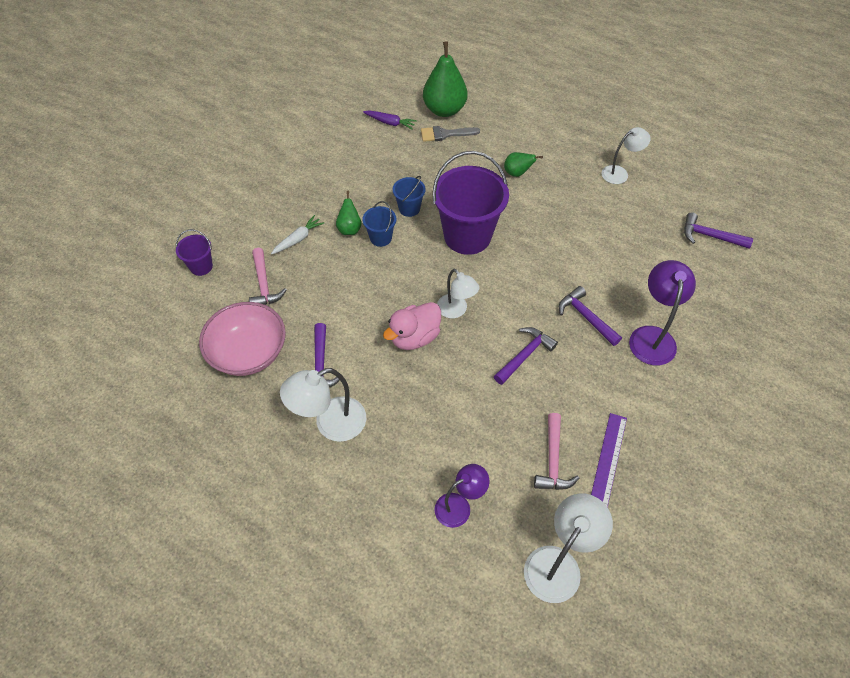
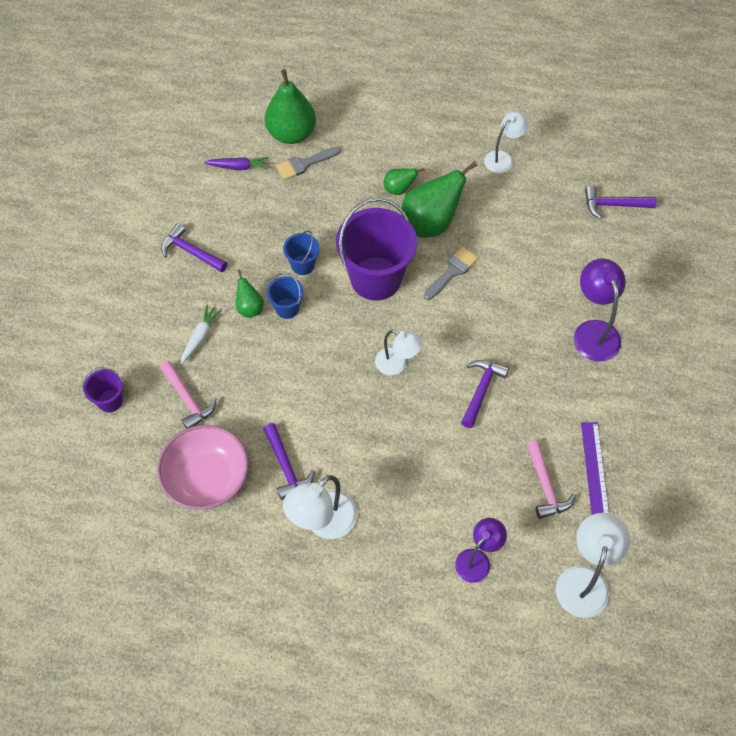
camera: 20 degrees left, 5 degrees up
(414, 337) = (367, 406): pink duck -> none
(534, 206) = (430, 223): none -> green pear
(537, 249) = (452, 272): none -> grey brush
(586, 317) = (525, 331): purple hammer -> purple hammer (191, 252)

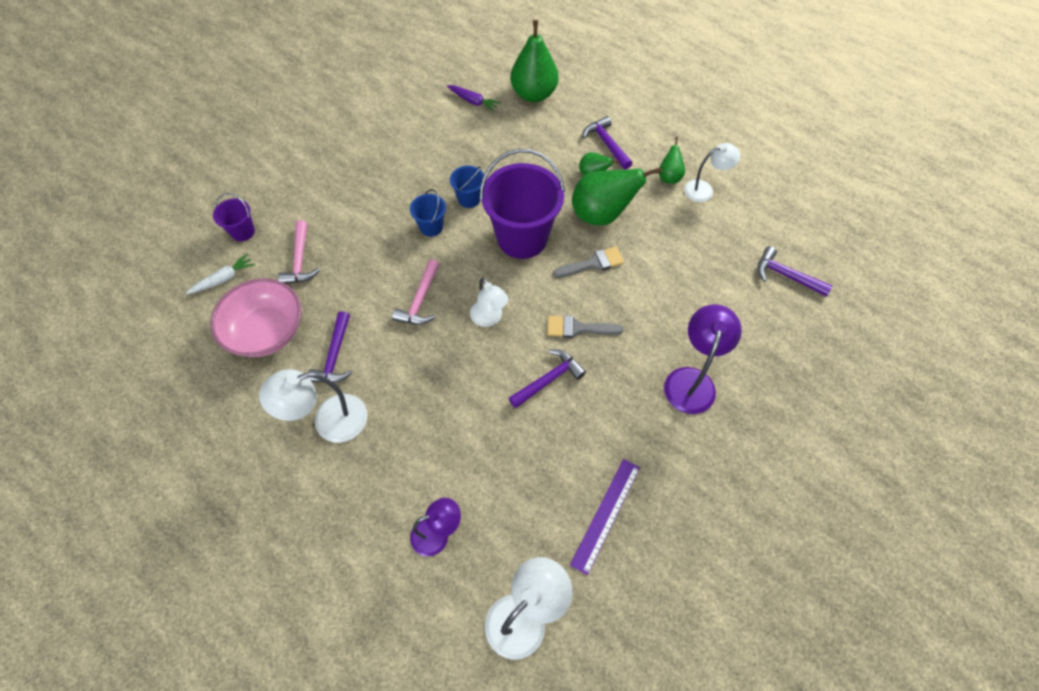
camera: 30 degrees right, 0 degrees up
(191, 252) = (389, 148): purple hammer -> purple hammer (606, 143)
(200, 336) = (347, 216): white carrot -> white carrot (224, 279)
(250, 308) = (402, 212): green pear -> green pear (669, 177)
(304, 164) = (528, 121): grey brush -> grey brush (578, 328)
(545, 486) = (548, 501): pink hammer -> pink hammer (420, 301)

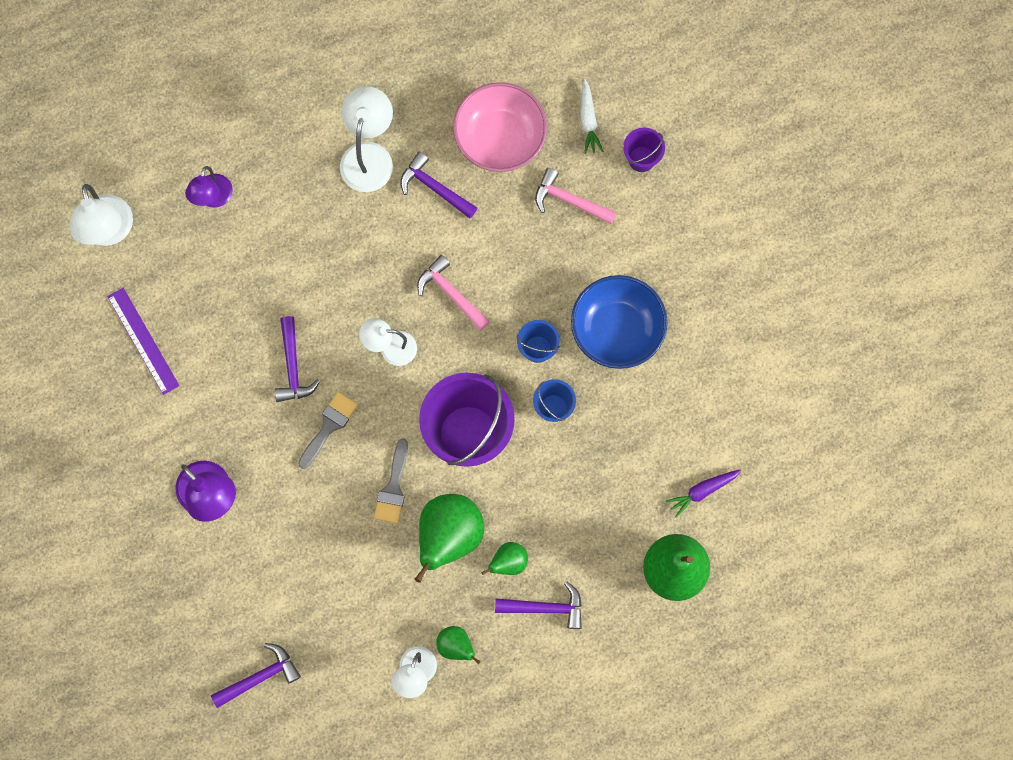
camera: 120 degrees right, 15 degrees up
(388, 189) = (617, 330): none -> blue bowl

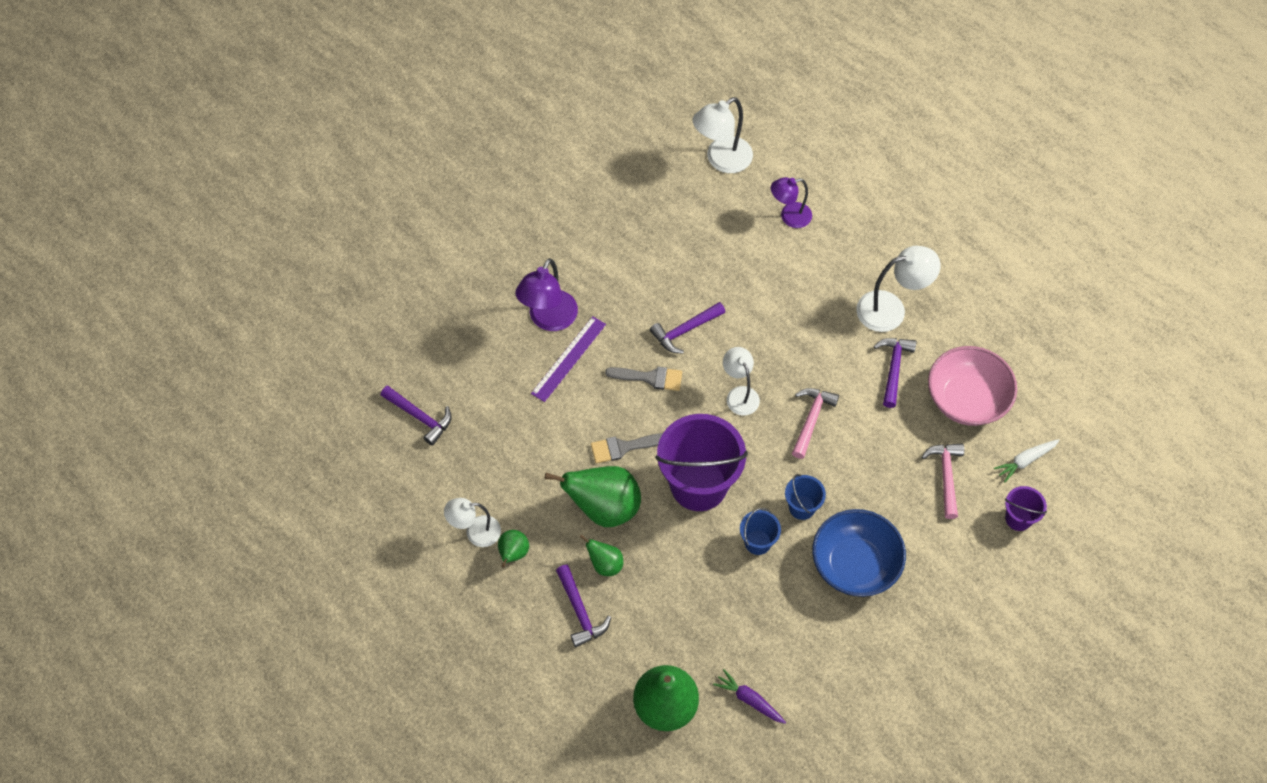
camera: 65 degrees right, 15 degrees down
(143, 341) = (649, 219): purple ruler -> purple ruler (568, 358)

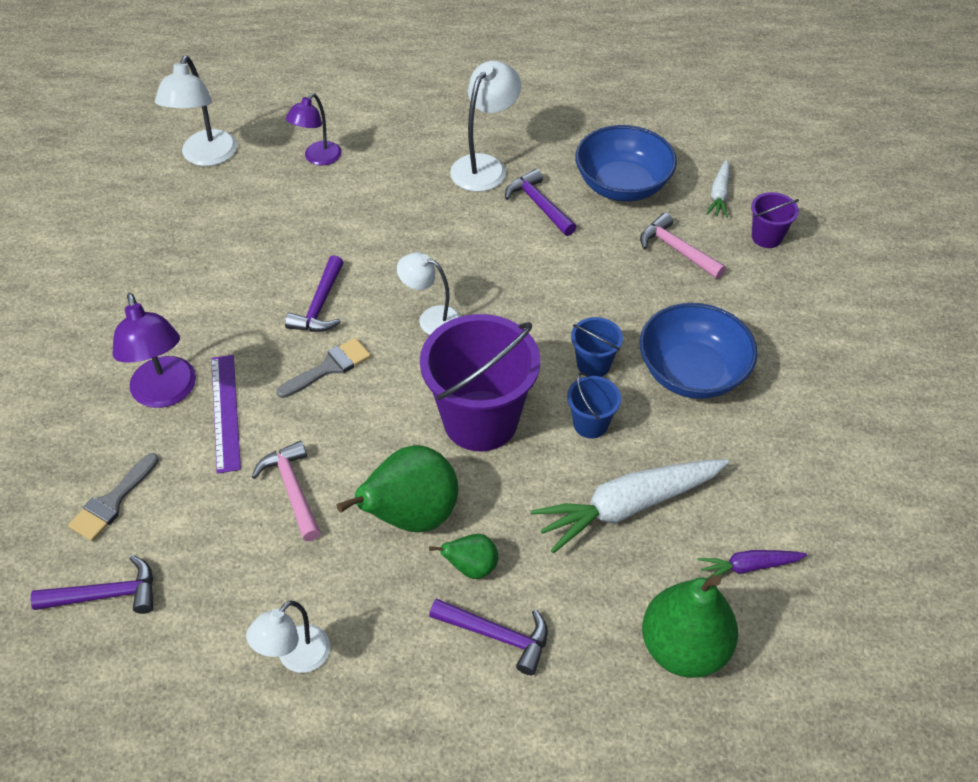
camera: 45 degrees left, 10 degrees down
(513, 554) = (362, 642): green pear -> none
(624, 447) = (370, 446): grey brush -> grey brush (112, 502)
(722, 607) = (627, 507): none -> white carrot
(811, 419) = (517, 291): pink hammer -> pink hammer (292, 489)
(966, 399) = (622, 185): pink bowl -> blue bowl

